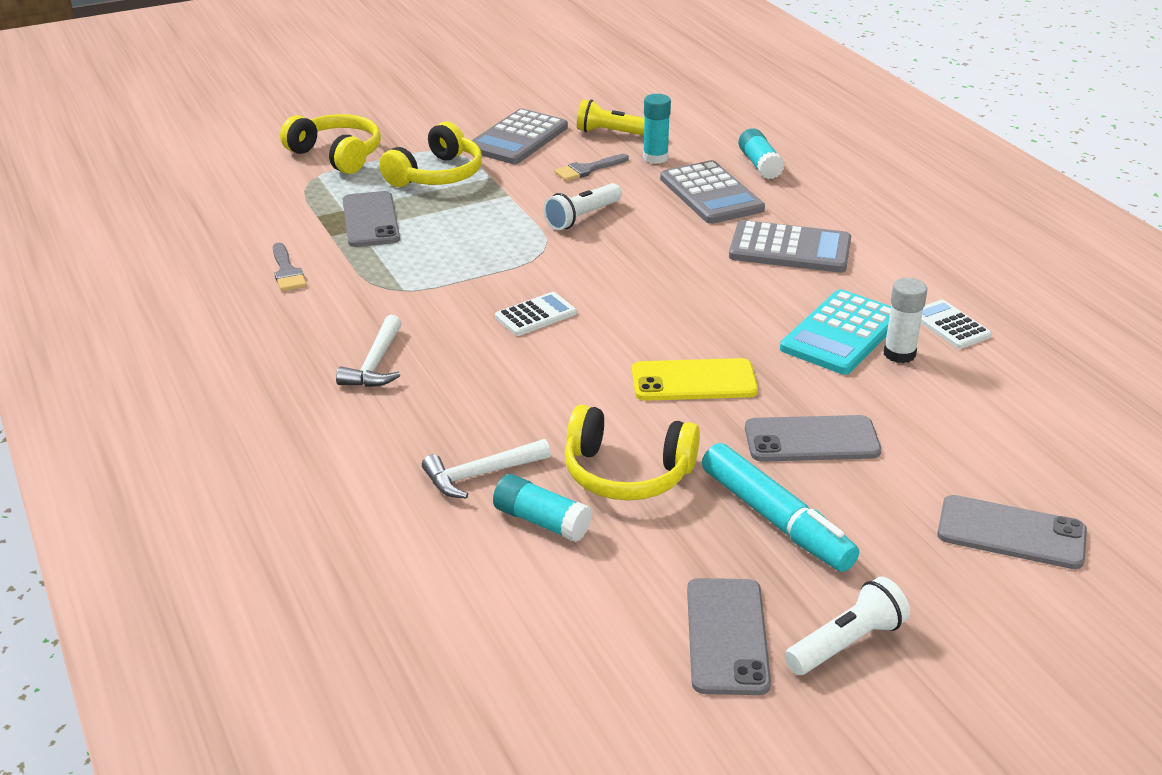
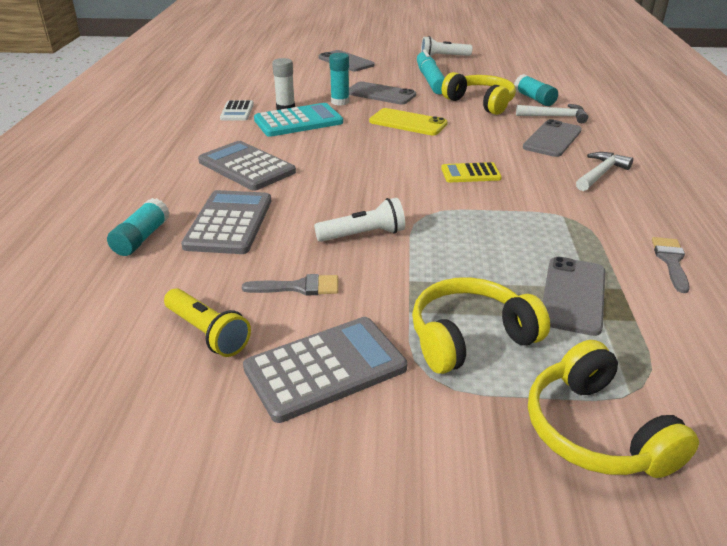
camera: 150 degrees left, 0 degrees up
(535, 315) = (470, 173): white calculator -> yellow calculator
(655, 158) = (216, 279): turquoise glue stick -> turquoise glue stick (340, 102)
(727, 636) = (484, 65): grey phone -> grey phone (552, 139)

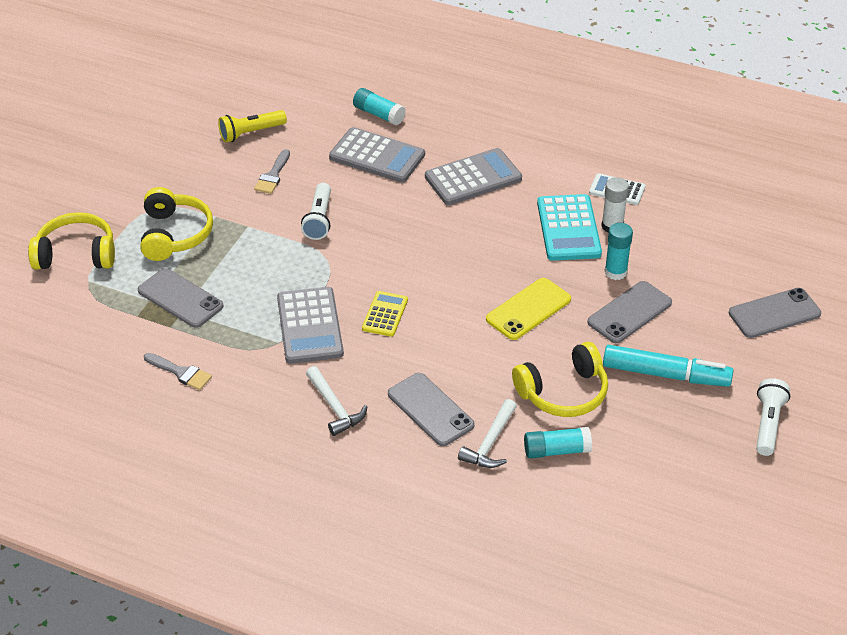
camera: 110 degrees right, 10 degrees up
(325, 368) = (190, 171): grey calculator -> grey calculator (310, 326)

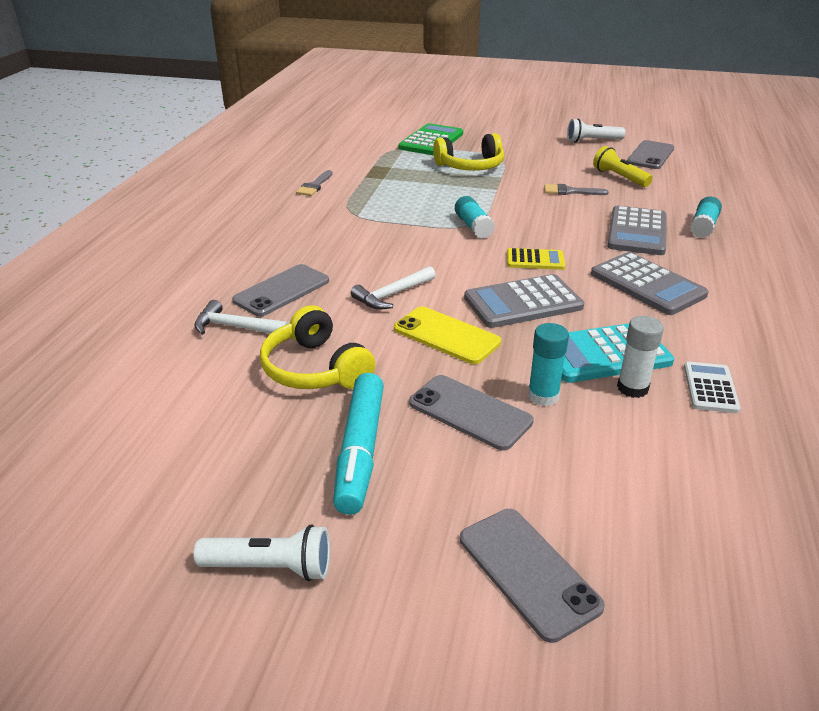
camera: 80 degrees right, 10 degrees down
(76, 254) = (431, 141): yellow headphones -> green calculator
(180, 298) = (397, 176): grey phone -> grey phone (650, 155)
(310, 326) = (381, 226): grey calculator -> grey calculator (523, 302)
(319, 219) = (524, 215): white flashlight -> white flashlight (592, 141)
(334, 407) = (281, 246): white hammer -> white hammer (392, 295)
(385, 314) = (408, 257): yellow calculator -> yellow calculator (535, 260)
(556, 450) = (223, 370): turquoise glue stick -> turquoise glue stick (473, 226)

